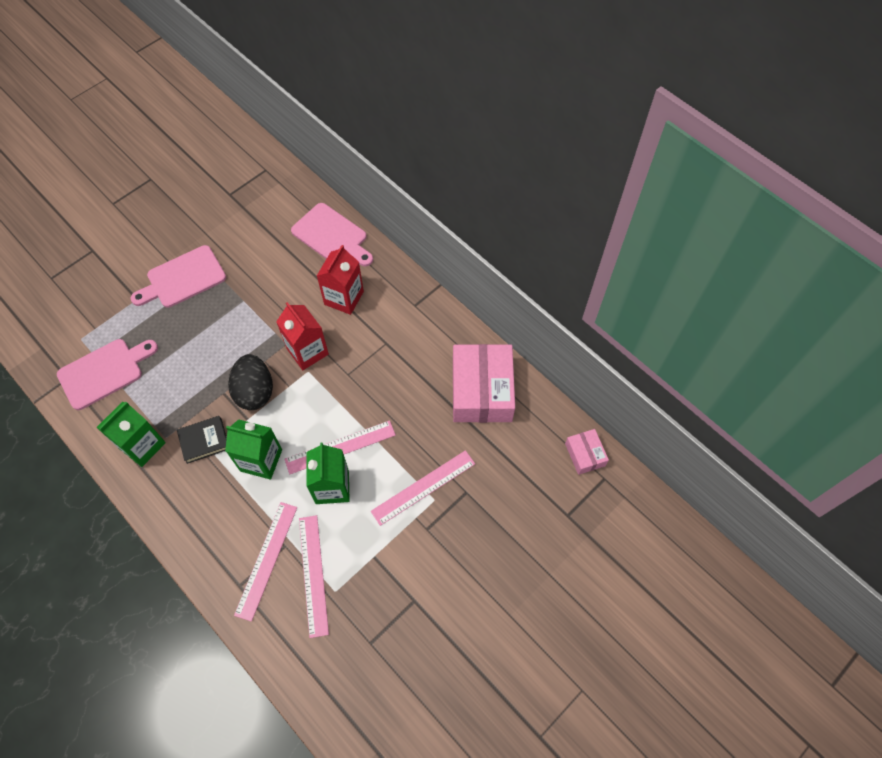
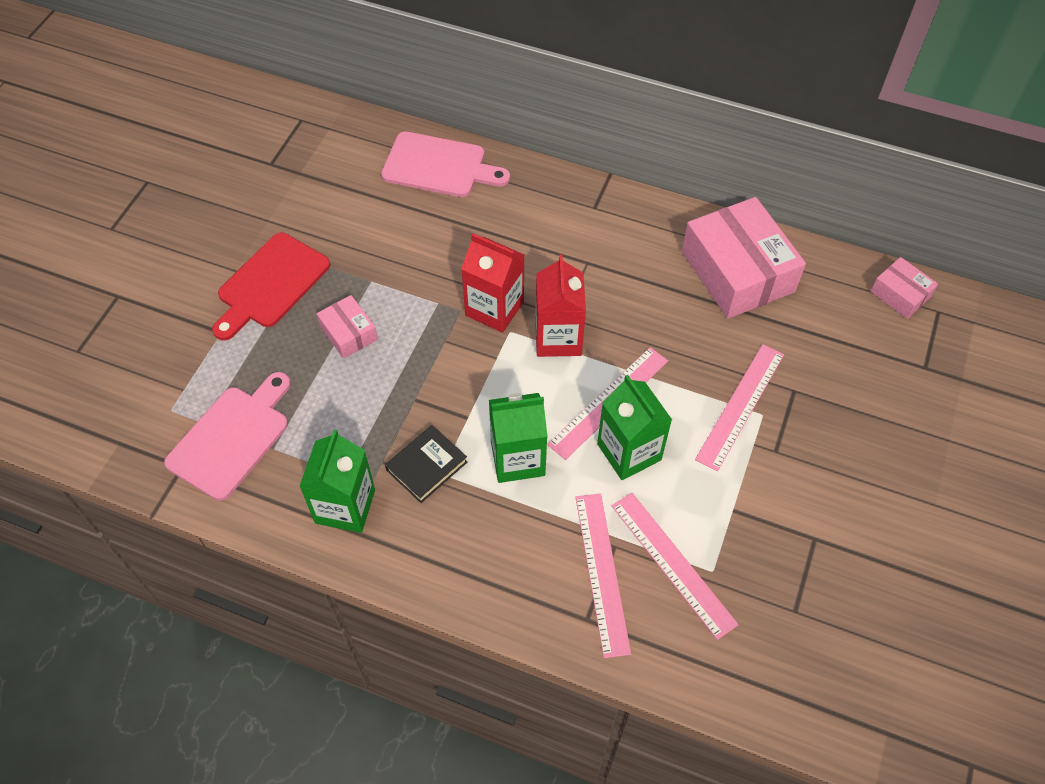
camera: 25 degrees left, 5 degrees down
(182, 278) = (270, 284): pink cutting board -> red cutting board
(210, 331) = (349, 333): none -> pink box
(255, 391) = (456, 381): black egg -> none
(344, 298) = (501, 231): red carton -> red carton (558, 338)

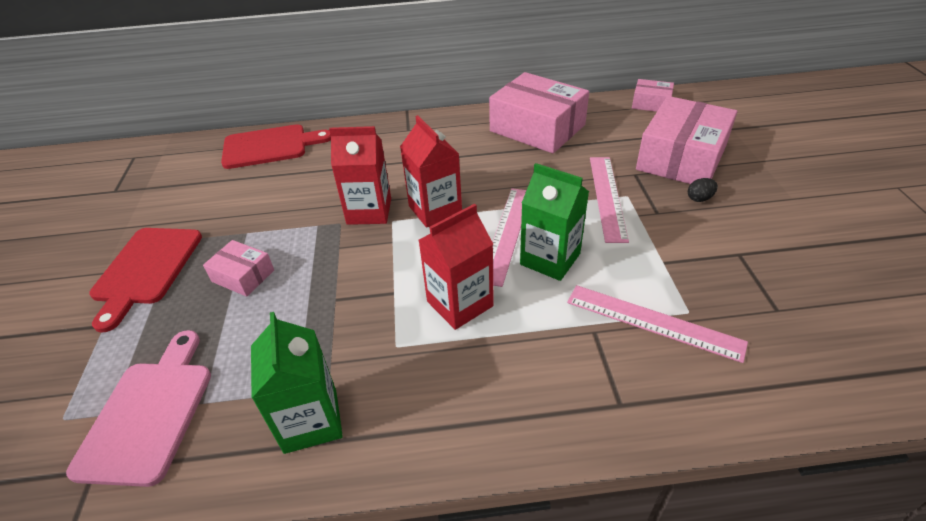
camera: 25 degrees left, 15 degrees down
(426, 466) = (377, 346): black book -> none
(439, 166) = (270, 146): pink cutting board -> red cutting board
(517, 458) = (460, 304): green carton -> red carton
(602, 572) = (601, 358): pink ruler -> none
(834, 455) = (699, 198): none -> black egg
(864, 393) = (681, 158): none -> pink box

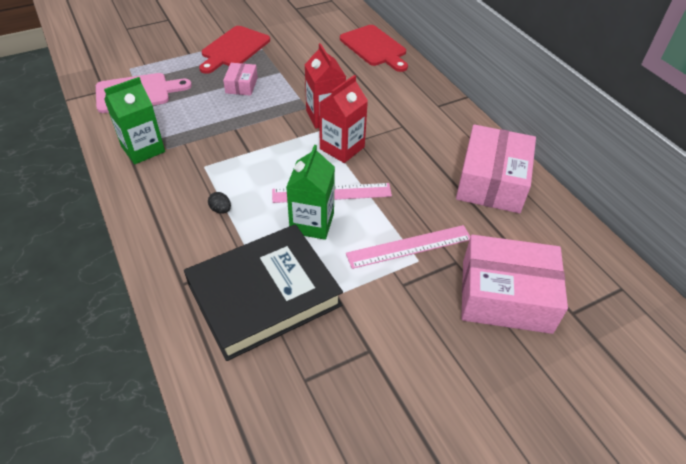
camera: 65 degrees right, 5 degrees up
(146, 269) = (234, 49): red cutting board -> red cutting board turned 45 degrees counterclockwise
(460, 304) = (249, 185): red carton -> none
(651, 103) = (600, 261): pink box -> none
(653, 322) = (264, 294): pink ruler -> black book
(699, 198) = (441, 315): black egg -> black egg (221, 210)

